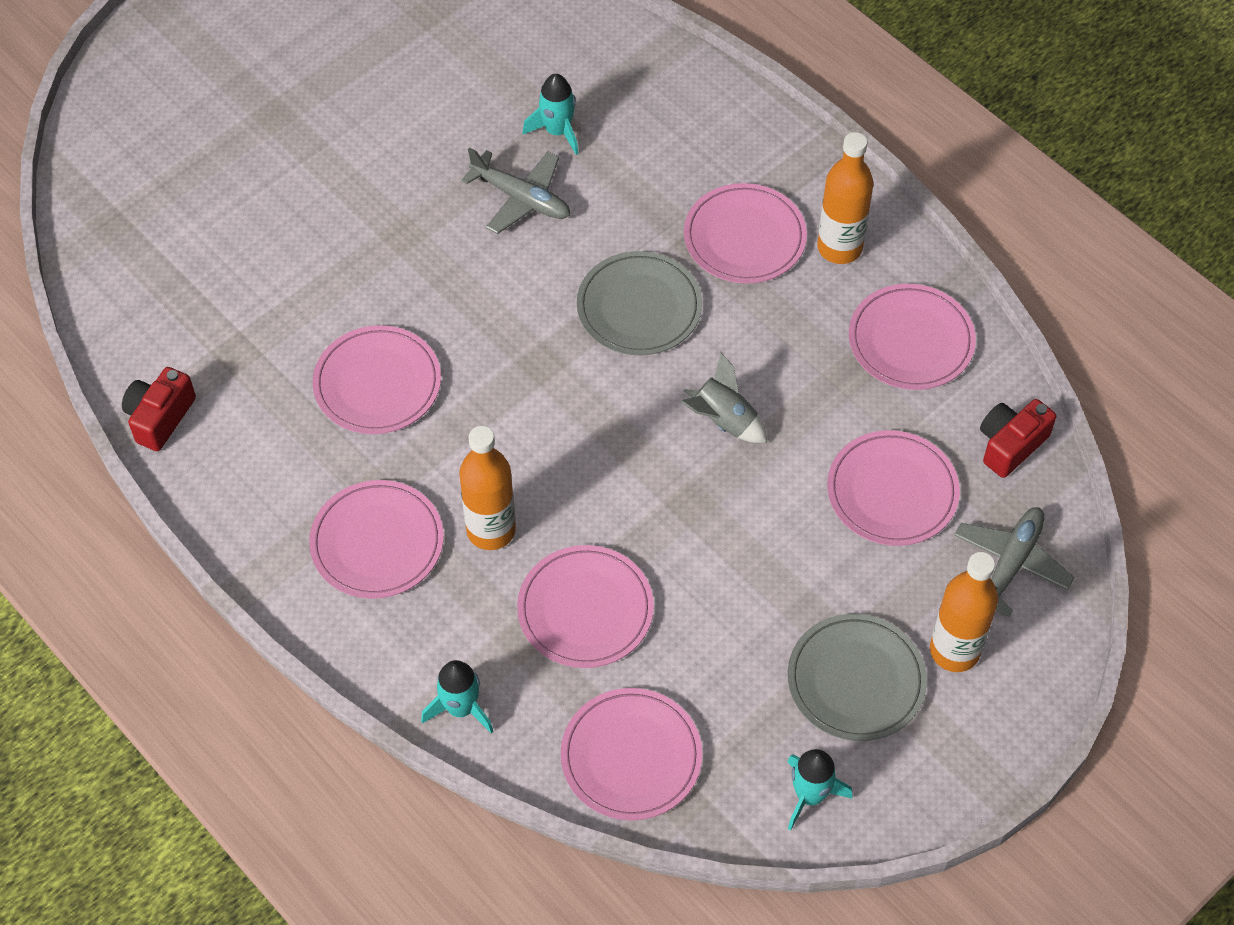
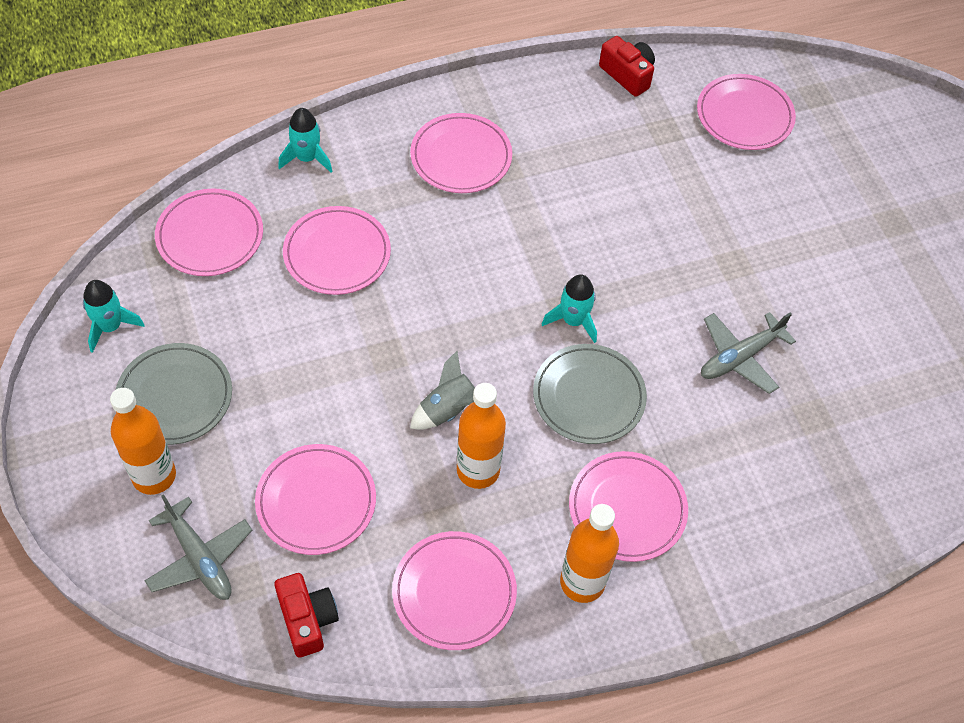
camera: 110 degrees right, 0 degrees up
(377, 384) = (597, 201): pink plate -> pink plate (744, 116)
(491, 530) = (434, 223): orange bottle -> orange bottle (478, 470)
(557, 131) = (806, 412): turquoise rocket -> turquoise rocket (573, 321)

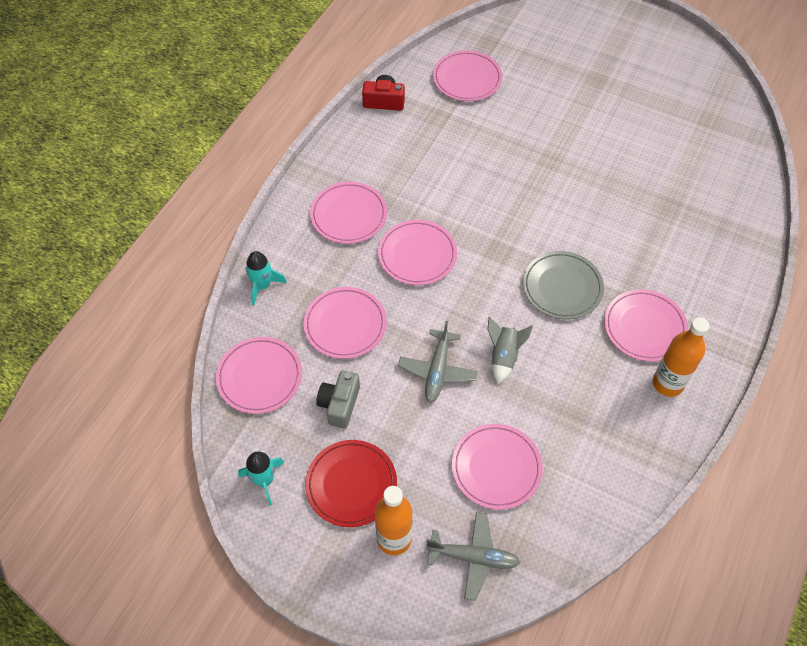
camera: 40 degrees left, 0 degrees up
(175, 396) = (351, 484): grey plate -> red plate
(248, 319) = (339, 404): none -> grey camera
(307, 620) = (566, 533): red camera -> none
(454, 592) = (618, 447): pink plate -> pink plate (417, 255)
(478, 470) = (555, 374): orange bottle -> none
(573, 321) = (509, 255): turquoise rocket -> none
(739, 357) = (606, 205): grey plane -> grey plane (437, 371)

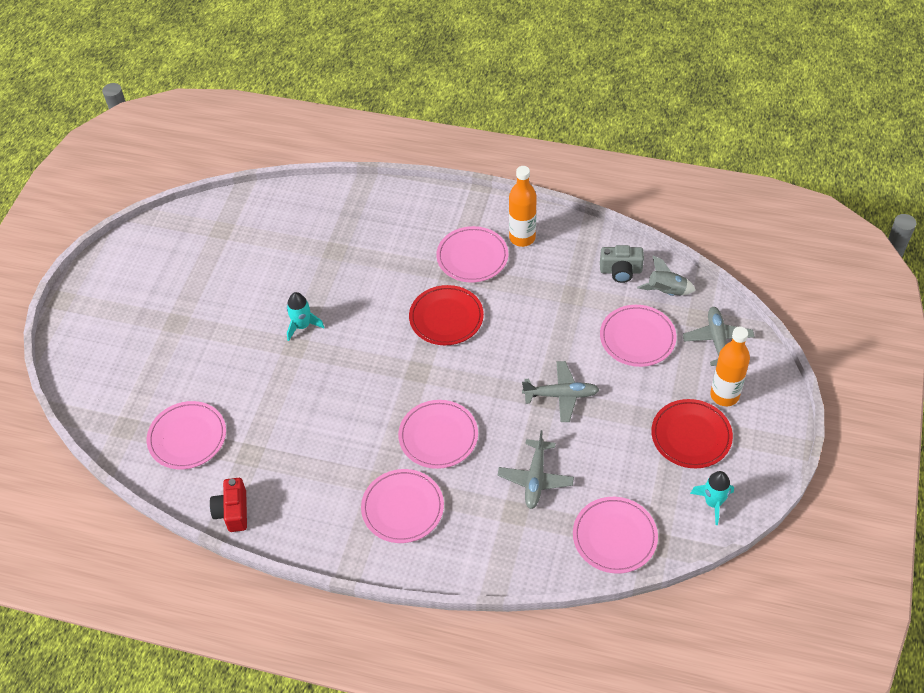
camera: 100 degrees left, 5 degrees down
(262, 286) = (511, 565): turquoise rocket -> turquoise rocket (302, 326)
(339, 404) = (620, 463): grey camera -> grey camera (620, 271)
(345, 325) = (535, 479): pink plate -> grey plane
(504, 356) = (531, 349): grey rocket -> grey rocket (666, 292)
(562, 287) = (446, 318): grey plate -> red plate

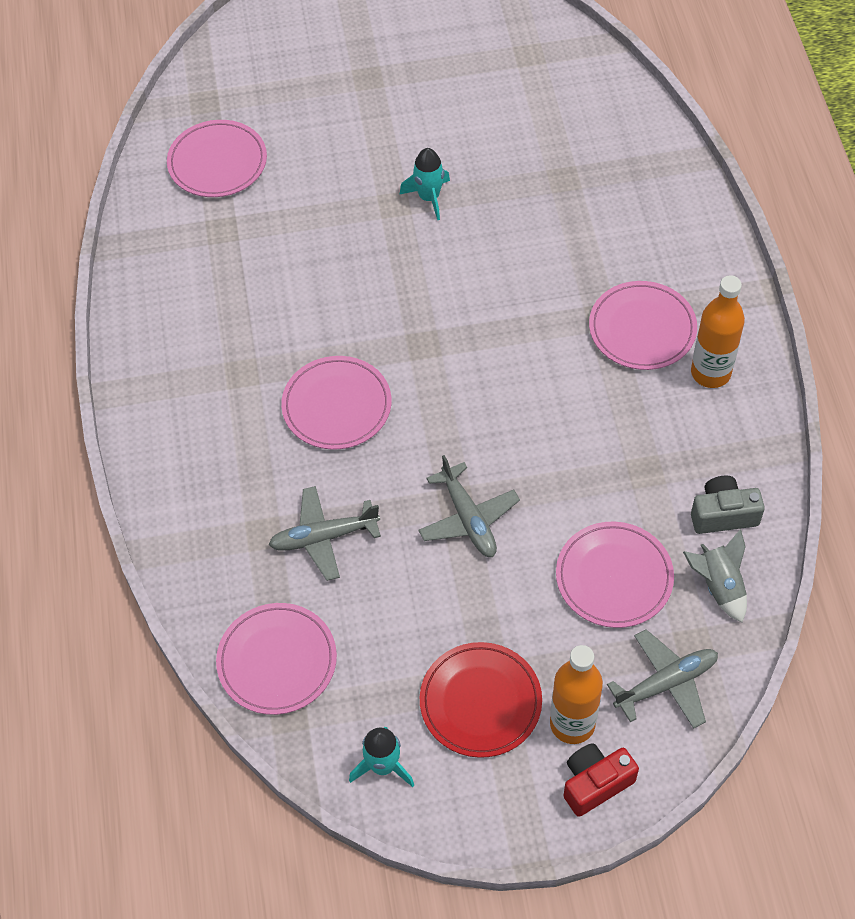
camera: 65 degrees right, 5 degrees up
(233, 511) = (140, 249): red camera -> red camera (595, 783)
(402, 508) = (217, 410): pink plate -> none
(446, 318) = (524, 340): red plate -> none
(620, 271) = (723, 514): grey camera -> grey camera turned 105 degrees clockwise

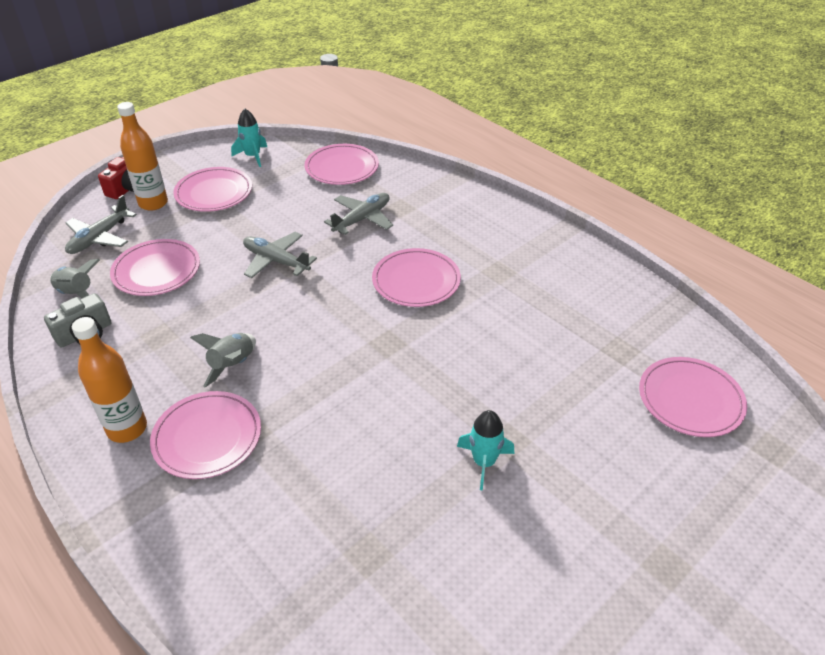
camera: 145 degrees right, 15 degrees down
(480, 702) = (214, 193): red plate -> pink plate
(586, 395) = (232, 365): none -> grey rocket

